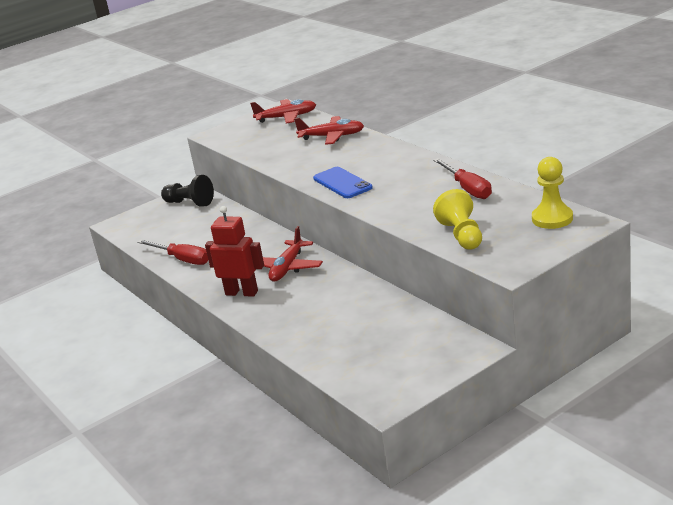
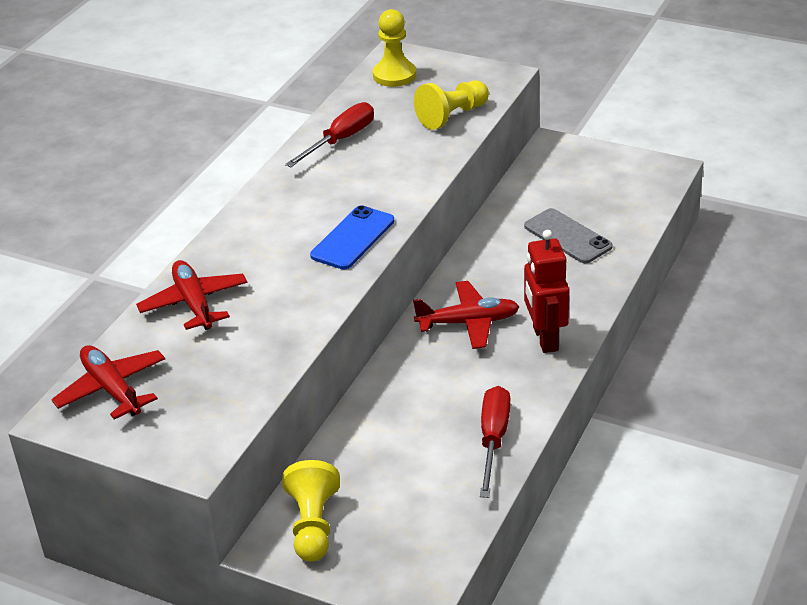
camera: 120 degrees left, 10 degrees up
(190, 203) = (313, 525): black pawn -> yellow pawn
(339, 326) = (567, 236): none -> grey phone

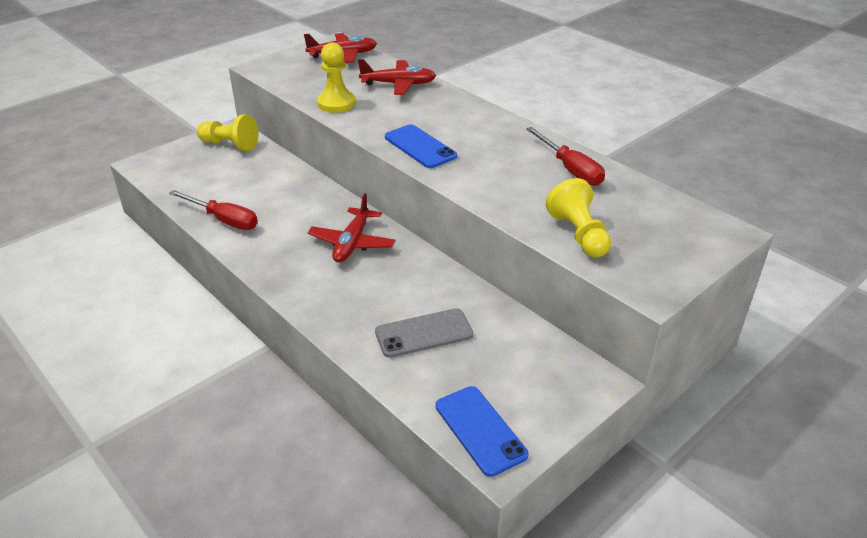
camera: 110 degrees right, 0 degrees up
(394, 75) = (681, 221): yellow pawn -> yellow pawn (336, 103)
(545, 339) = (299, 274): red robot -> none
(647, 182) = (480, 430): none -> blue phone

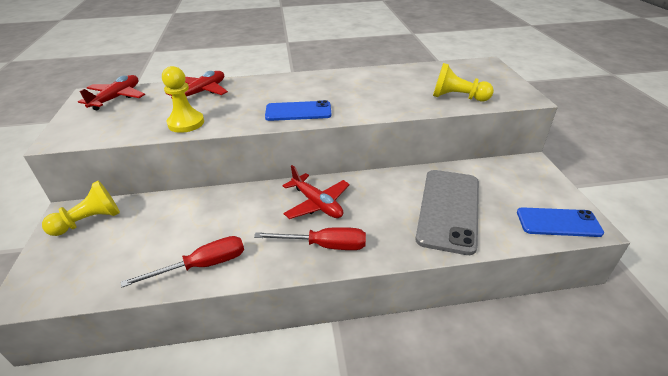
camera: 55 degrees left, 0 degrees up
(424, 333) = (448, 209): grey phone -> grey phone, size x1.61
(570, 169) = (386, 77): red screwdriver -> red screwdriver (324, 245)

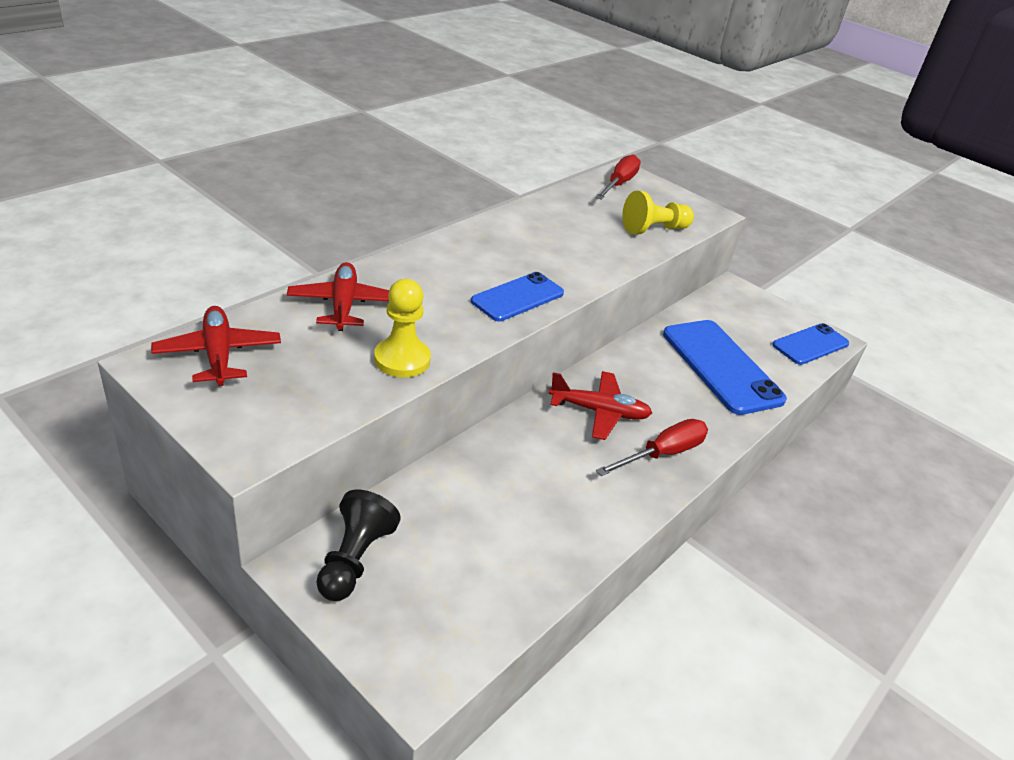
camera: 45 degrees left, 0 degrees up
(89, 221) = (354, 559): yellow pawn -> black pawn
(203, 265) = (575, 535): red screwdriver -> red screwdriver (619, 184)
(448, 209) = (721, 366): grey phone -> blue phone

